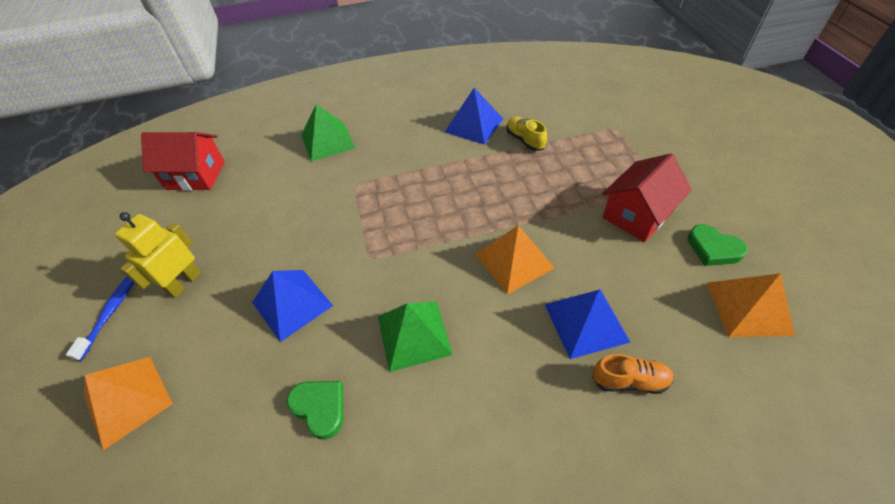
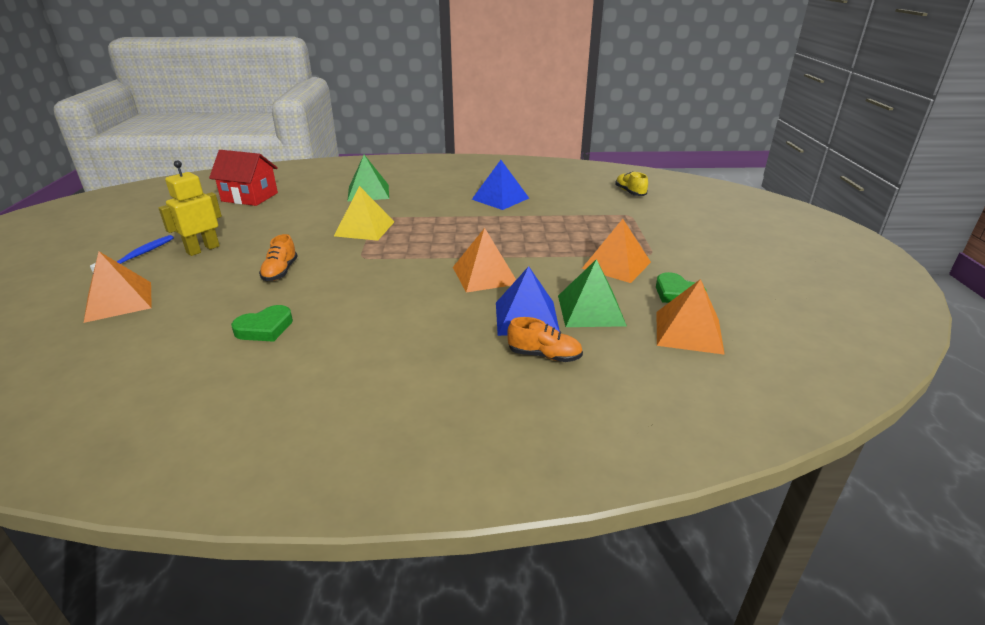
camera: 10 degrees right, 20 degrees down
(292, 304) = (280, 272): blue pyramid -> orange shoe
(320, 408) = (265, 328): green heart -> green heart turned 90 degrees clockwise
(352, 206) = (365, 228): none -> yellow pyramid
(413, 335) = (369, 302): green pyramid -> green pyramid (590, 310)
(525, 140) = (540, 212): yellow shoe -> yellow shoe (630, 192)
(637, 215) = (616, 265): red house -> orange pyramid

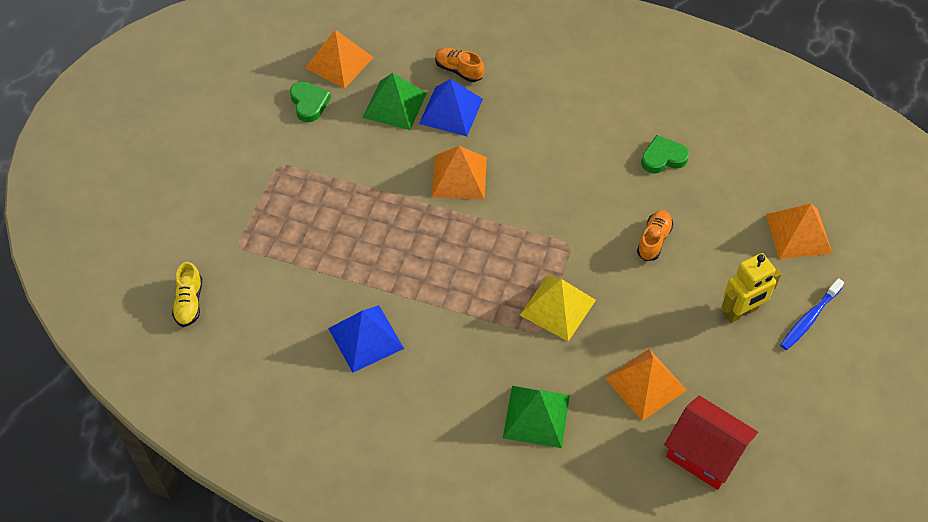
camera: 160 degrees left, 25 degrees up
(616, 265) = (328, 156): orange pyramid -> orange pyramid (645, 384)

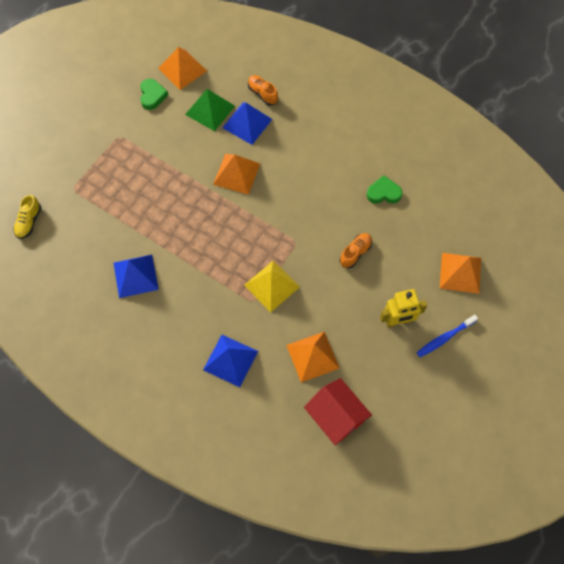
camera: 15 degrees right, 10 degrees up
(536, 416) = (230, 360): green pyramid -> blue pyramid

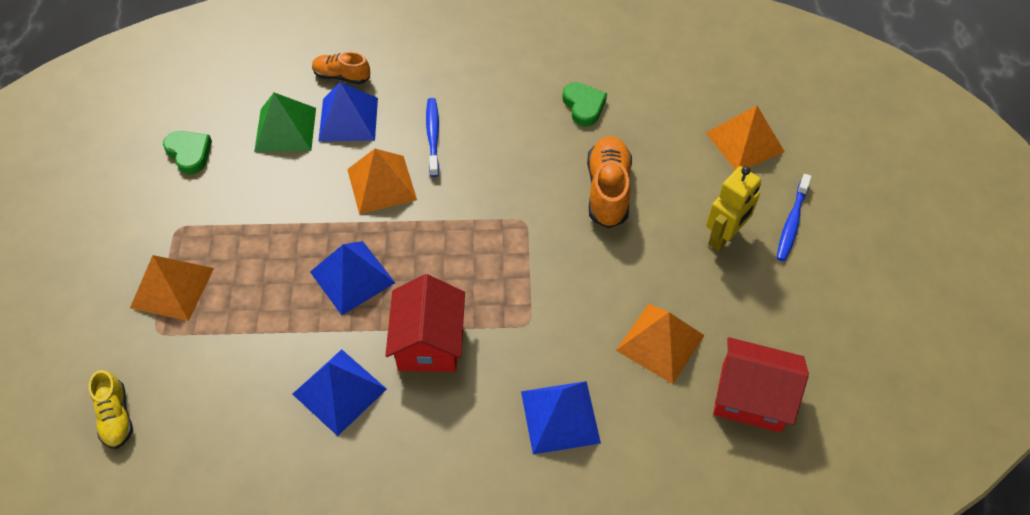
camera: 35 degrees left, 10 degrees down
(182, 69) = (209, 102): orange pyramid -> orange pyramid (172, 288)
(184, 218) = (352, 277): none -> blue pyramid
(196, 278) = (429, 342): none -> red house
(271, 286) = (537, 290): yellow pyramid -> none
(284, 161) = (433, 136): none -> blue toothbrush
(355, 253) = (608, 190): orange shoe -> orange shoe, size x1.61
(383, 193) = (583, 106): green heart -> green heart turned 105 degrees clockwise

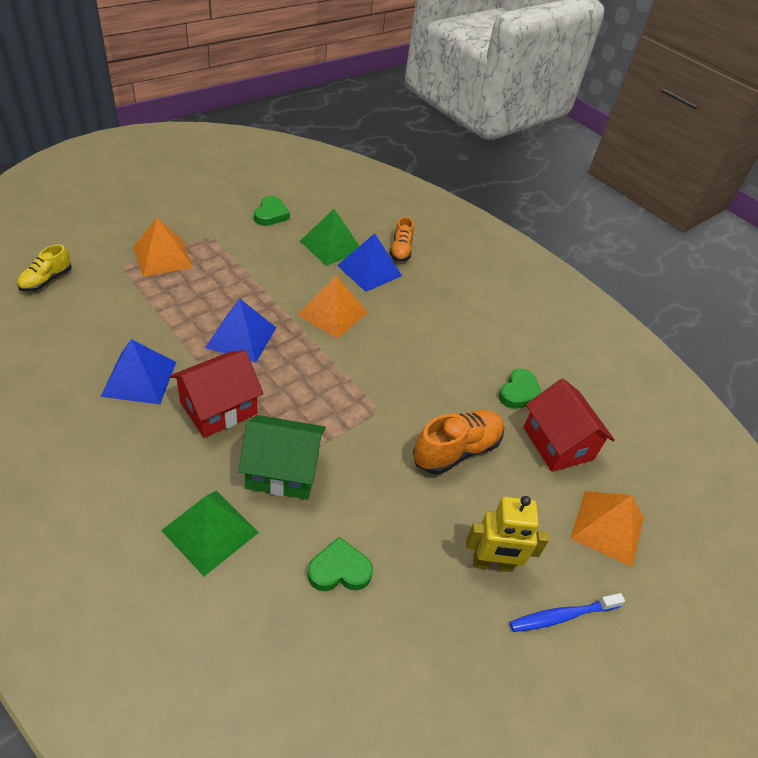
camera: 45 degrees right, 10 degrees down
(342, 76) = (400, 250): orange shoe -> orange shoe turned 150 degrees counterclockwise
(433, 136) = (400, 319): blue toothbrush -> none
(537, 329) = (283, 471): none -> green house
(560, 417) = (210, 531): blue pyramid -> green pyramid
(660, 342) = (339, 570): orange pyramid -> green heart
(751, 397) = (339, 683): red house -> red house (558, 443)

